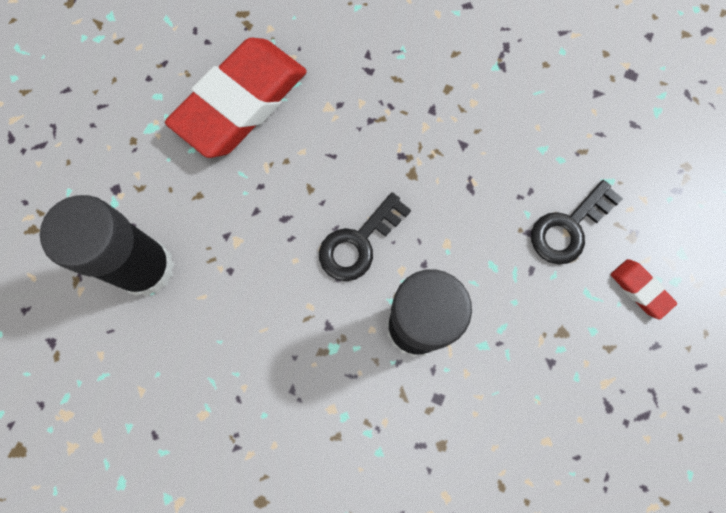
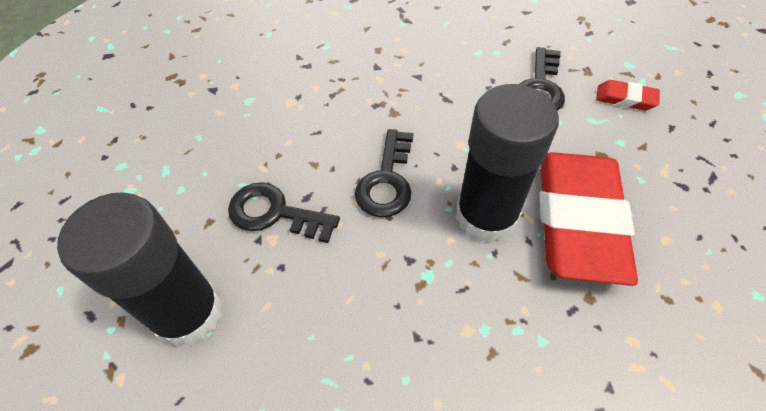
camera: 30 degrees left, 20 degrees down
(241, 103) = (208, 134): red eraser -> red eraser (577, 220)
(251, 219) = (275, 213): none -> black key

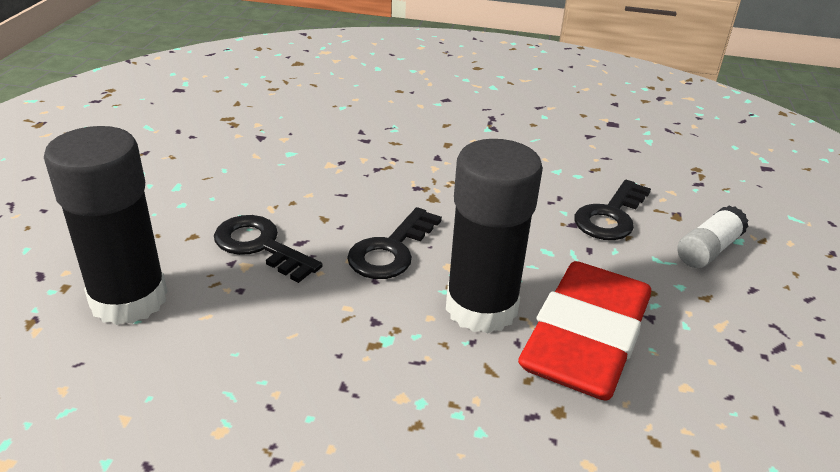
camera: 15 degrees right, 20 degrees down
(625, 99) = (708, 250): red eraser -> white glue stick

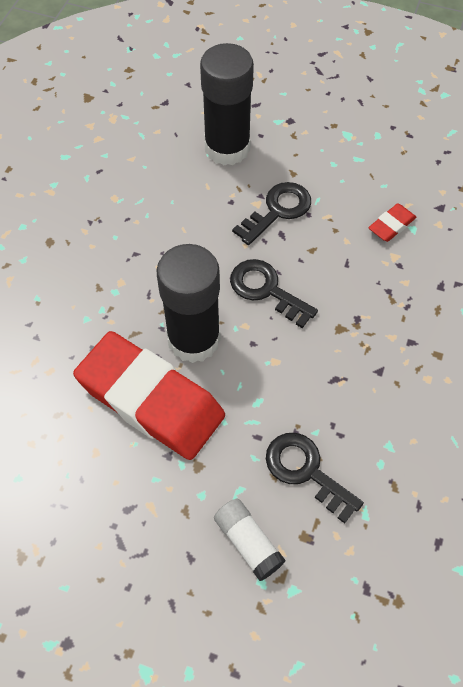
camera: 100 degrees right, 25 degrees up
(286, 165) = (391, 225): none -> red eraser

